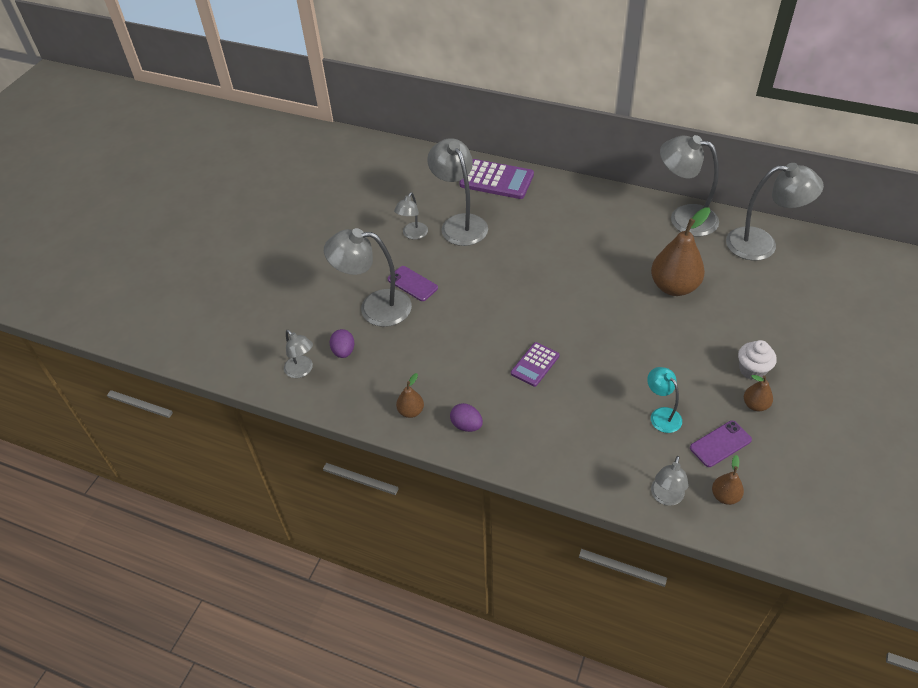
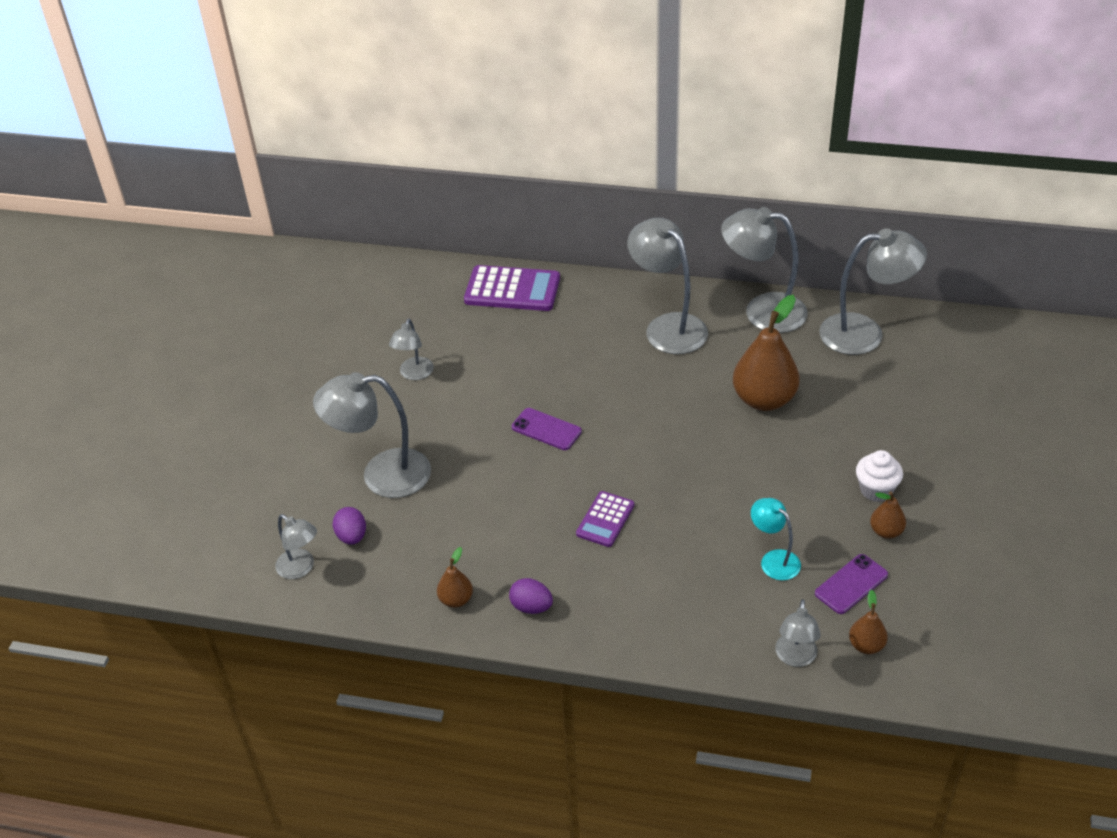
camera: 10 degrees left, 5 degrees down
(412, 284) = (426, 438): purple phone -> purple phone (546, 429)
(460, 223) = (474, 352): grey lamp -> grey lamp (668, 326)

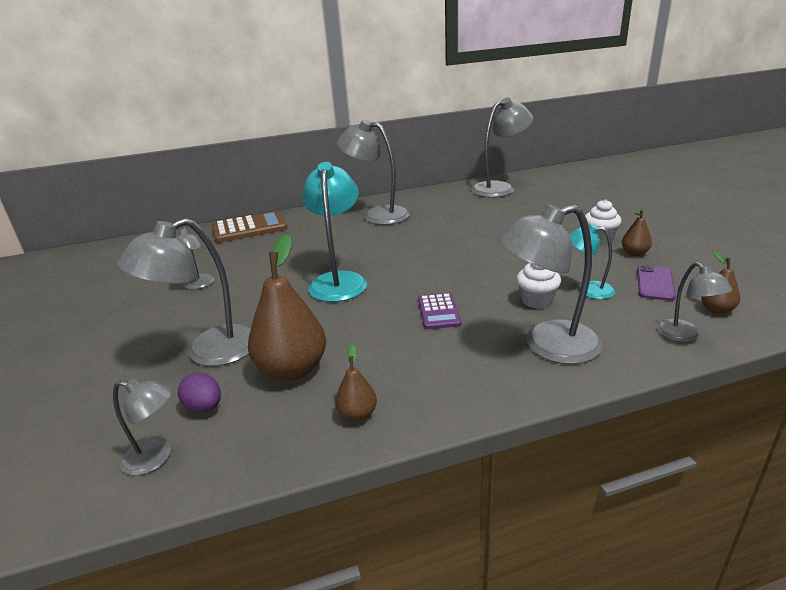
camera: 30 degrees left, 15 degrees down
(512, 289) = (249, 228): purple calculator -> brown calculator
(531, 607) = (437, 390): purple egg -> none
(546, 429) = (338, 281): purple phone -> turquoise lamp
(708, 550) = (536, 301): none -> white cupcake
(762, 311) = (429, 195): grey lamp -> grey lamp (547, 345)
(764, 399) = (477, 225): brown pear -> brown pear (292, 369)

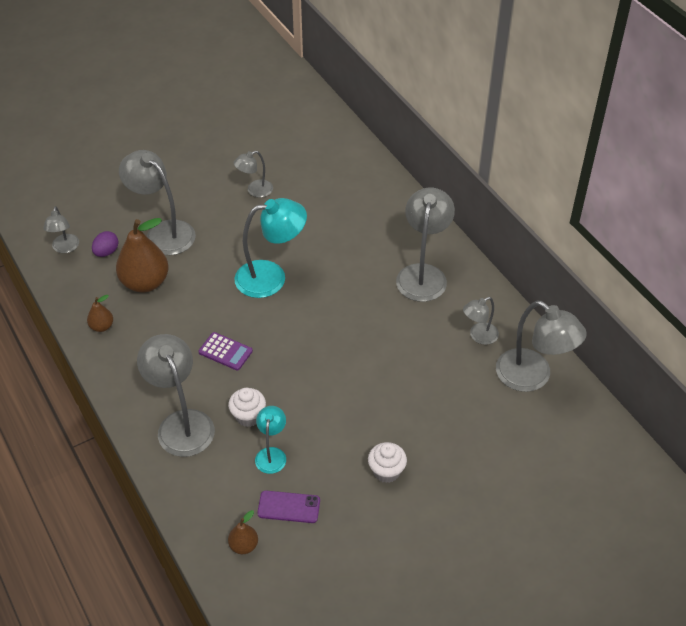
camera: 75 degrees right, 20 degrees up
(249, 228) = (373, 183): brown calculator -> none
(438, 312) = (225, 352): purple calculator -> purple calculator turned 135 degrees counterclockwise
(634, 253) = (353, 499): brown pear -> none
(685, 336) = (200, 514): grey lamp -> grey lamp (479, 336)

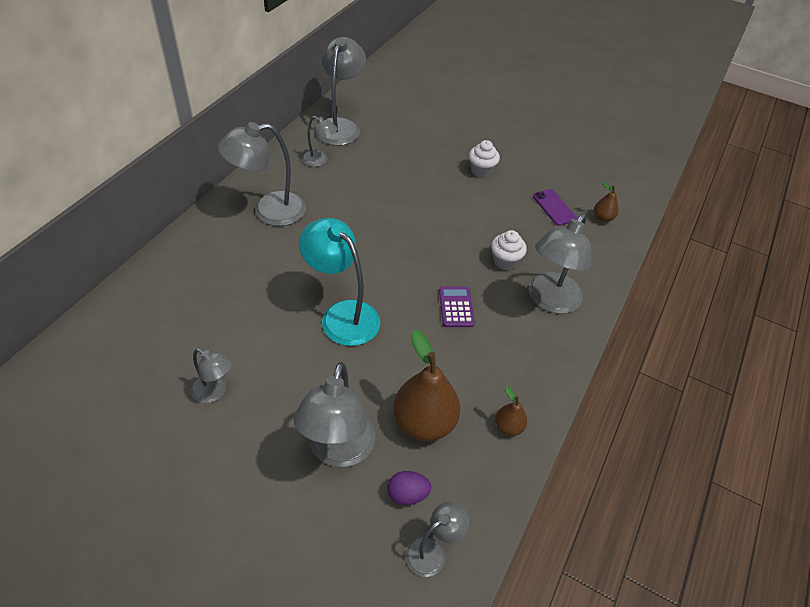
camera: 125 degrees left, 0 degrees up
(271, 454) = (524, 233): turquoise lamp -> none

